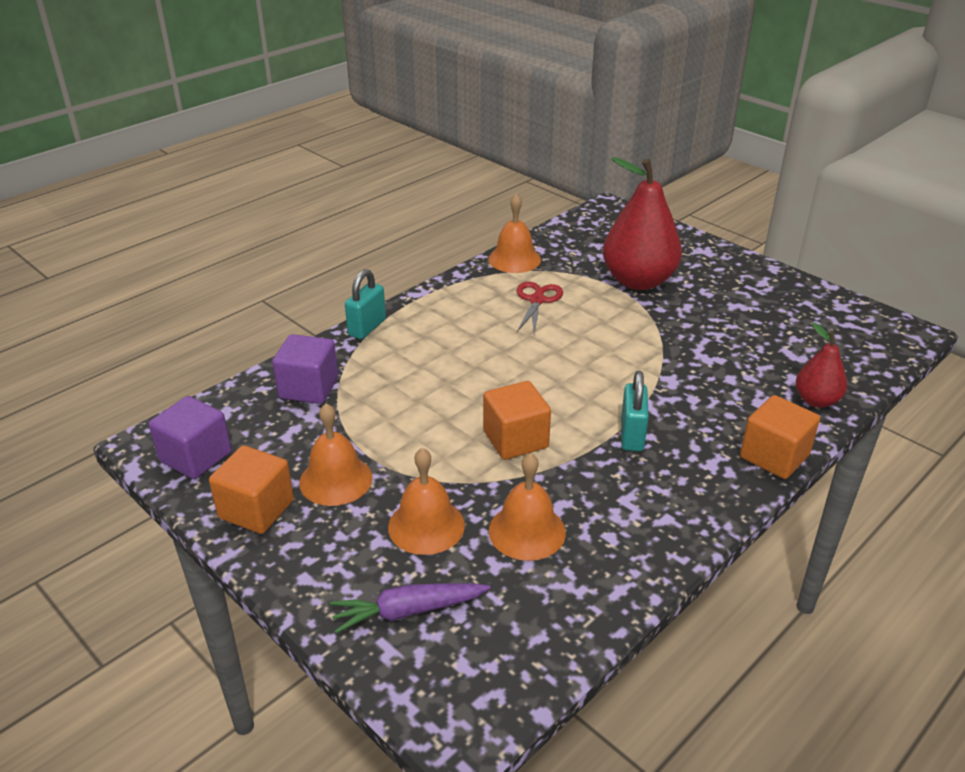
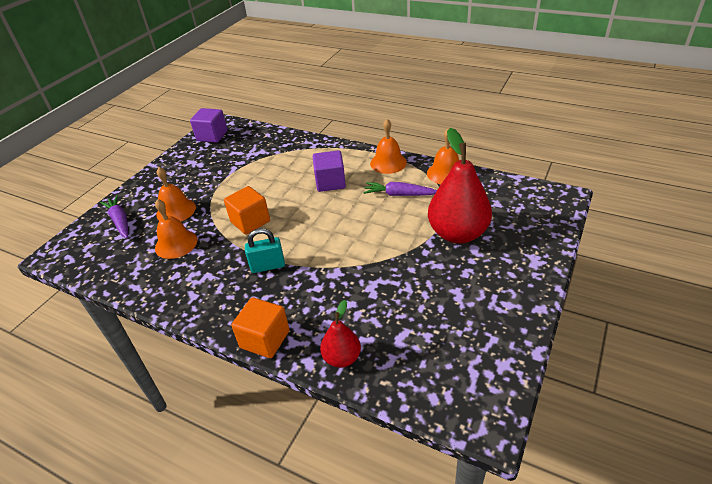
camera: 75 degrees right, 5 degrees up
(256, 509) = (181, 162): orange cube -> none
(309, 388) = (272, 146): purple cube -> purple cube (330, 182)
(336, 480) = (204, 175): orange bell -> orange bell (388, 163)
(367, 327) = (333, 145): turquoise padlock -> none
(537, 300) = (399, 195): red scissors -> purple carrot

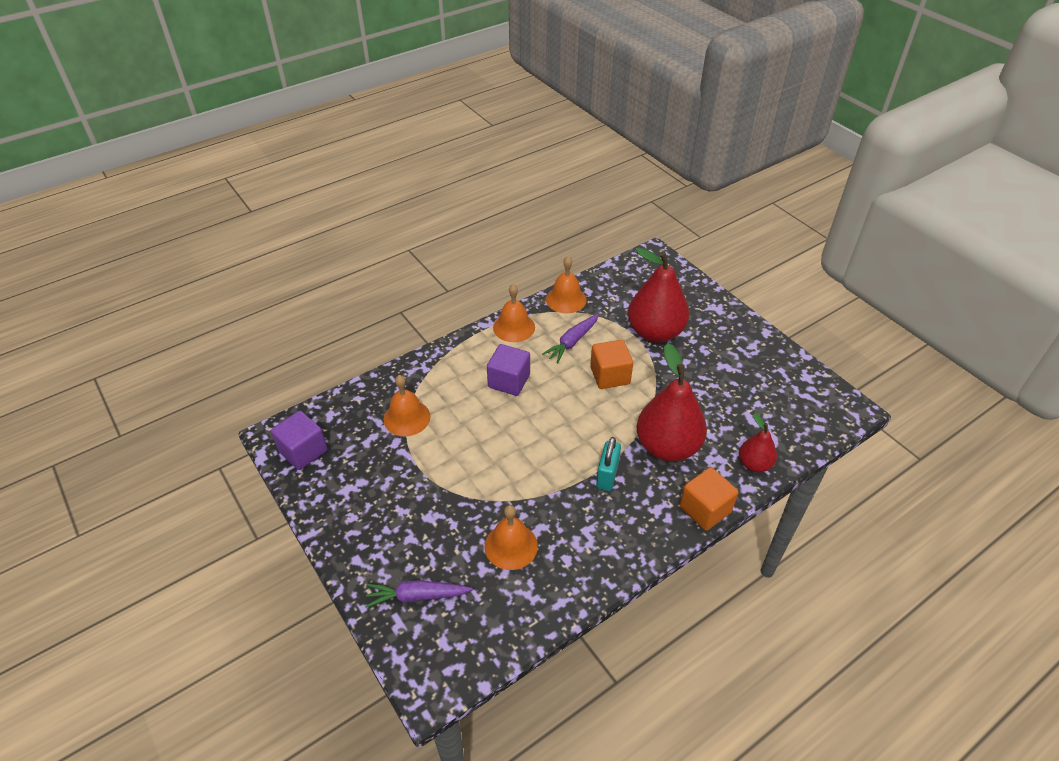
camera: 65 degrees left, 5 degrees up
(176, 210) = (444, 531): orange bell -> orange bell (407, 418)
(250, 221) = (523, 468): orange cube -> orange cube (610, 375)
(323, 290) = (667, 447): none -> red pear

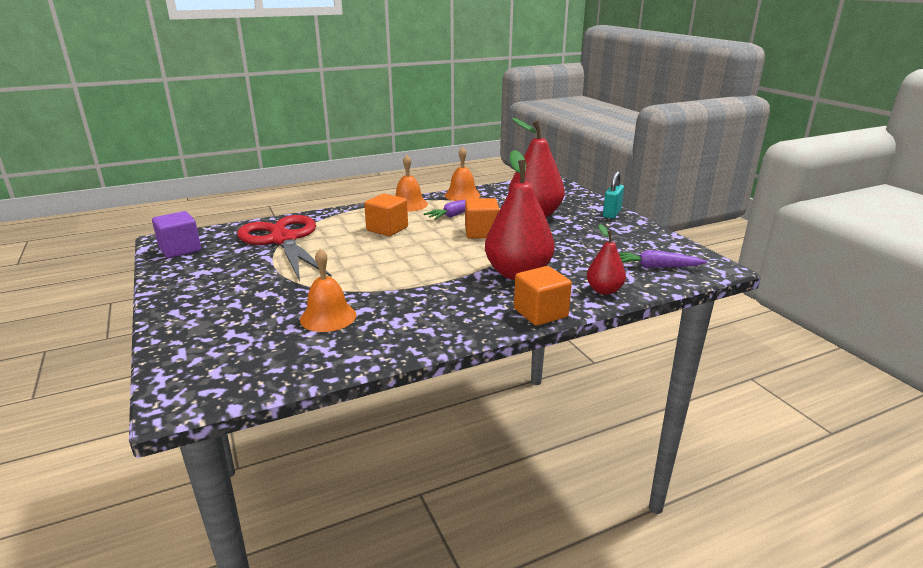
camera: 10 degrees right, 20 degrees down
(407, 418) = (283, 240): orange bell -> red scissors
(417, 596) = (213, 339): purple carrot -> purple carrot (656, 267)
(509, 381) = (387, 229): purple cube -> orange cube
(607, 476) = (449, 285): turquoise padlock -> turquoise padlock (611, 213)

